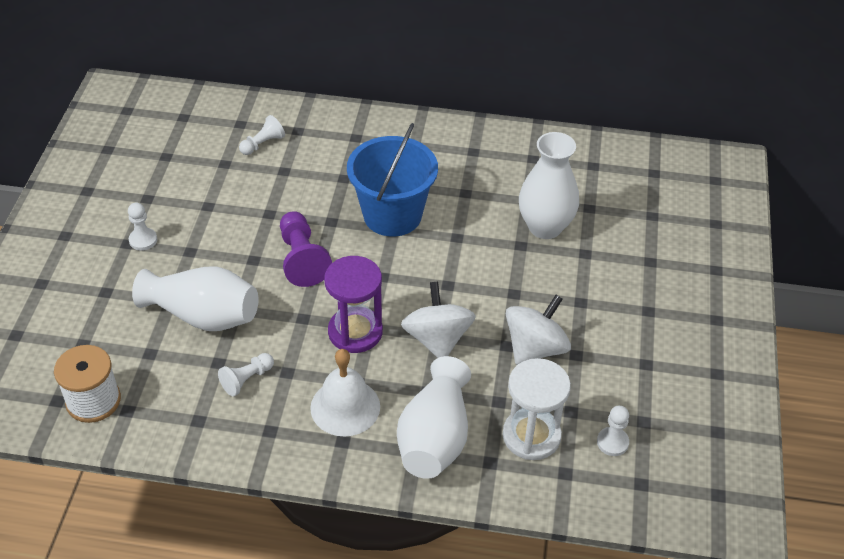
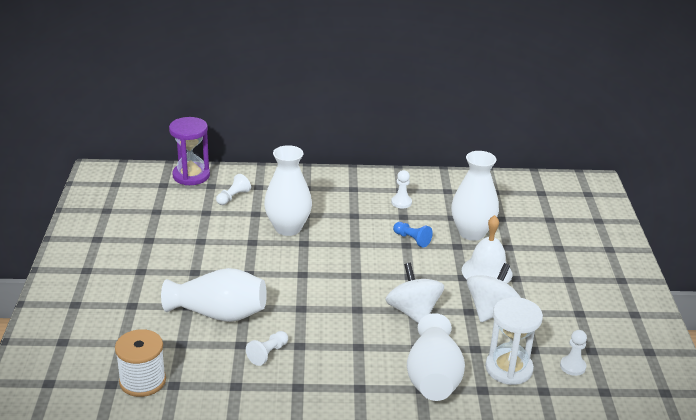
camera: 10 degrees left, 15 degrees down
(143, 240) = (153, 268): white pawn -> white pawn (401, 202)
(302, 259) = (288, 269): purple pawn -> none
(317, 197) = (288, 228): none -> white vase
(345, 407) = (354, 364): white bell -> white bell (486, 272)
(355, 332) = (346, 313): purple hourglass -> purple hourglass (191, 176)
(392, 215) = (351, 235): blue bucket -> none
(466, 230) = (412, 239): none -> blue pawn

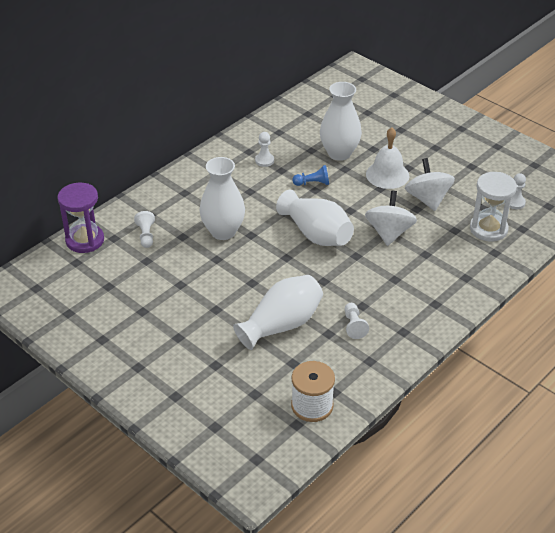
camera: 45 degrees left, 10 degrees up
(413, 312) = (389, 233): white spinning top -> white spinning top turned 75 degrees clockwise
(433, 378) = (461, 266): white vase -> white vase (316, 234)

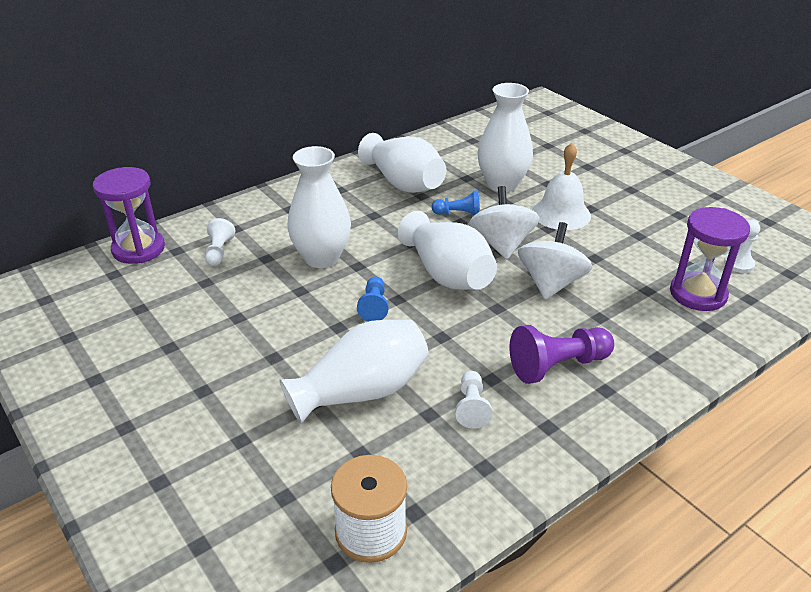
camera: 10 degrees right, 5 degrees down
(264, 160) = (403, 183): white pawn -> white vase
(272, 265) = (374, 306): none -> blue pawn
(403, 291) = (557, 366): none -> purple pawn
(427, 199) = (612, 247): white spinning top -> white spinning top (502, 244)
(488, 229) = (698, 294): white hourglass -> purple hourglass

